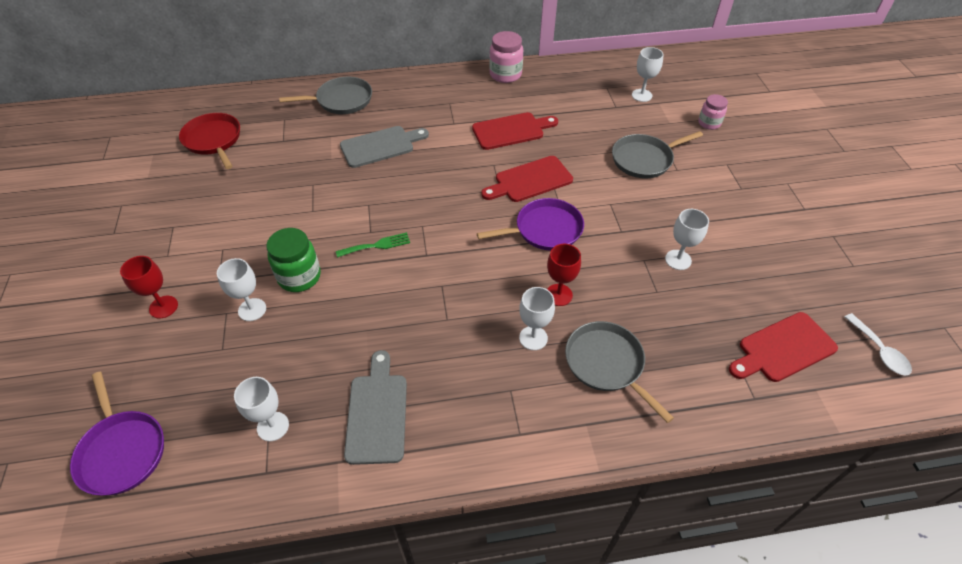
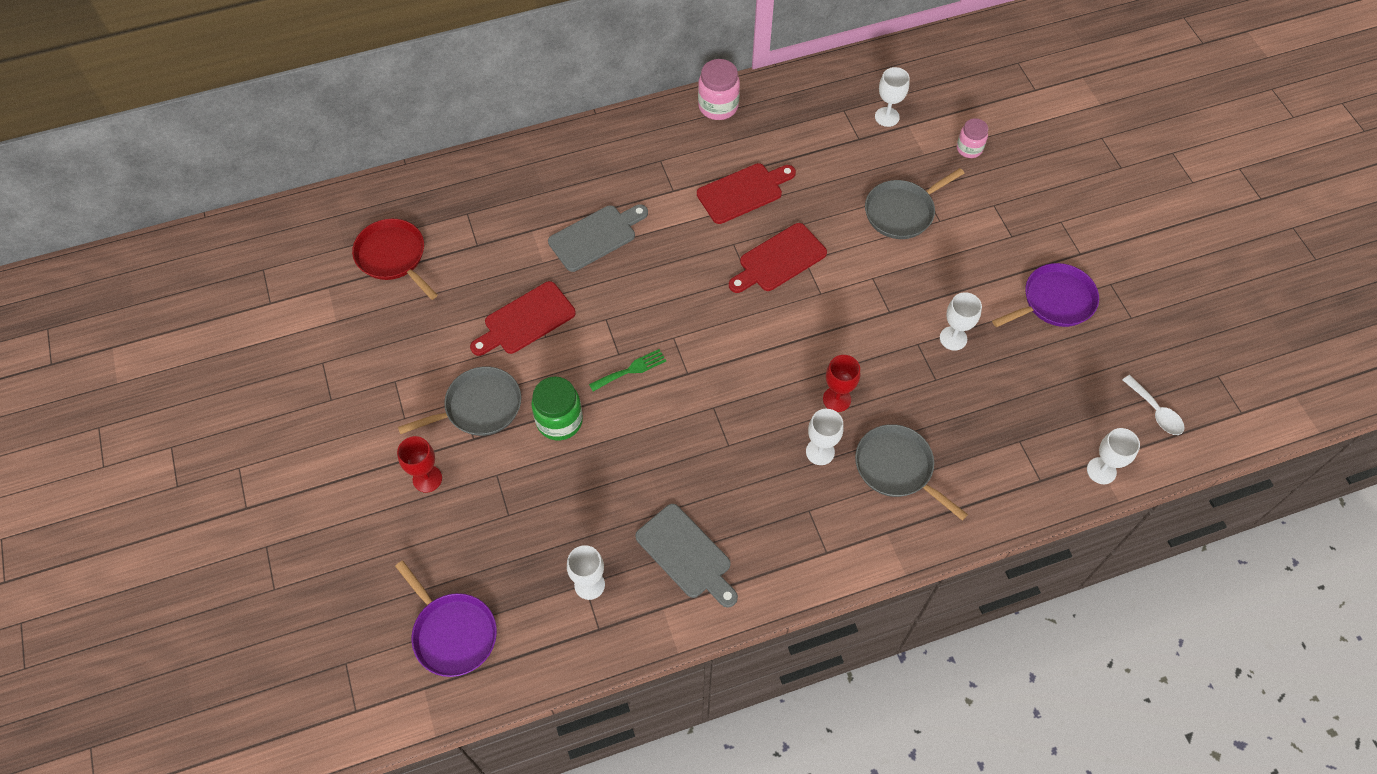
camera: 10 degrees left, 10 degrees up
(252, 309) = (523, 466): white goblet -> white goblet (1101, 471)
(341, 100) = (528, 175): grey pan -> grey pan (479, 407)
(377, 413) = (686, 554): grey cutting board -> grey cutting board turned 150 degrees clockwise
(545, 229) = (808, 322): purple pan -> purple pan (1055, 301)
(783, 348) = (1064, 424): red cutting board -> red cutting board (526, 320)

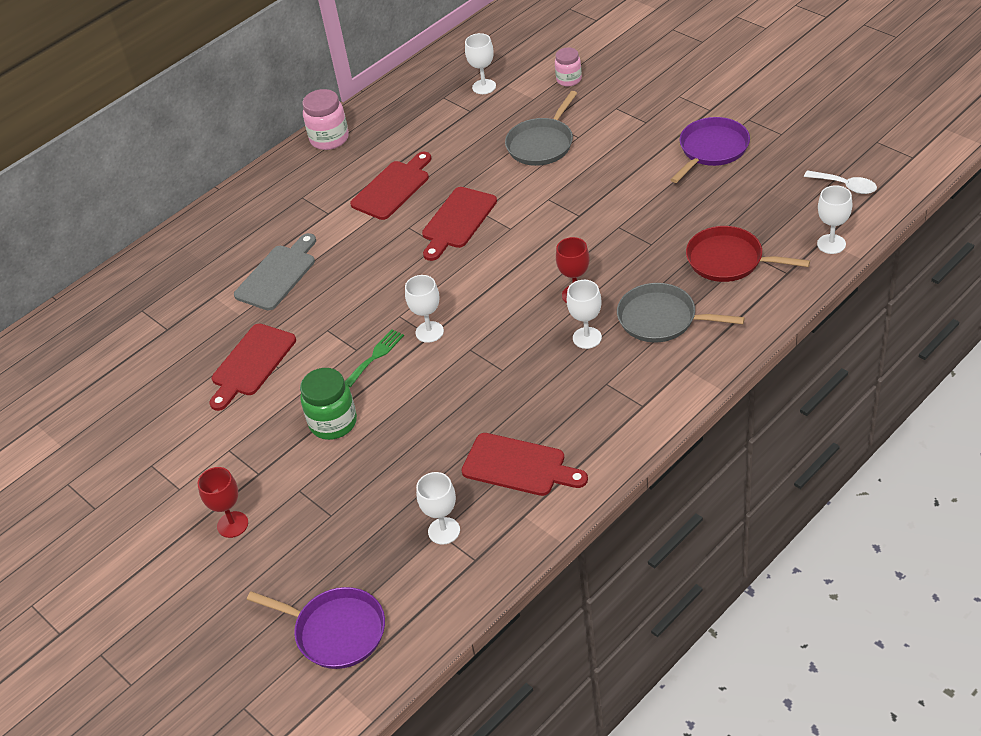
camera: 20 degrees left, 15 degrees down
(393, 256) = (88, 372): red pan -> red pan (728, 260)
(479, 407) = (248, 447): grey pan -> none
(686, 554) = (518, 466): grey cutting board -> red cutting board
(953, 338) = (645, 210): white goblet -> white goblet (429, 332)

